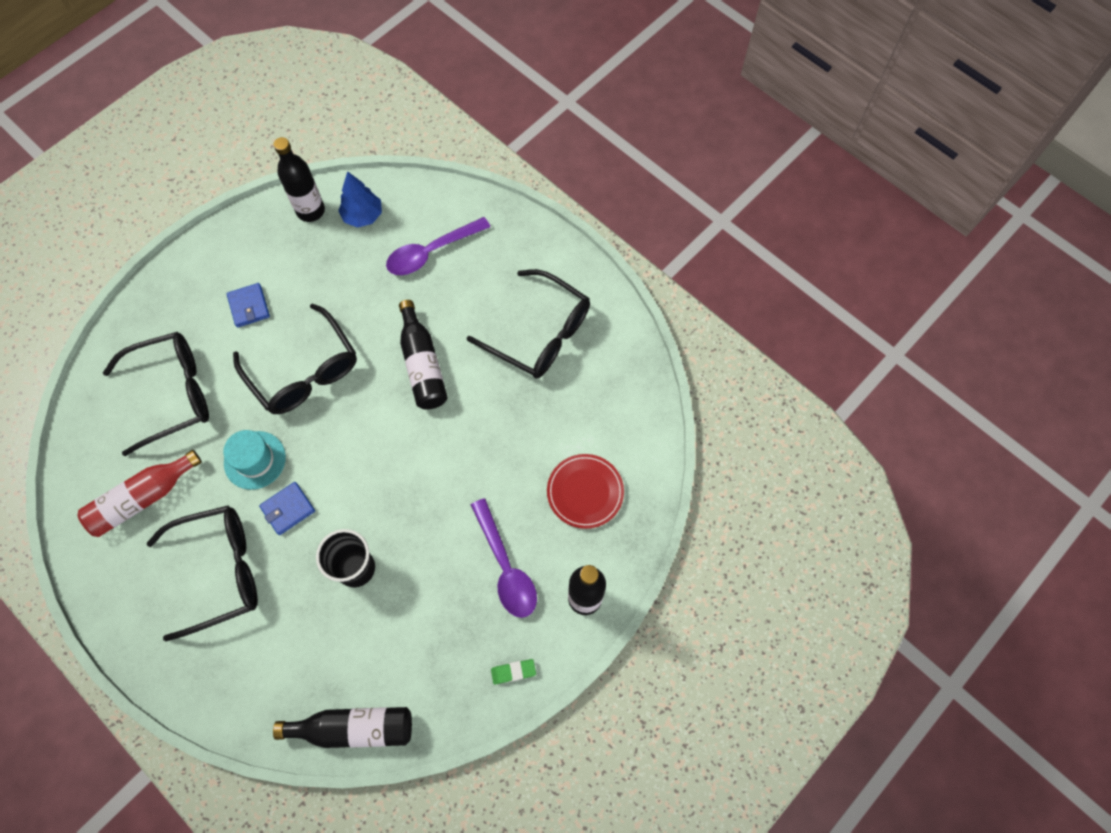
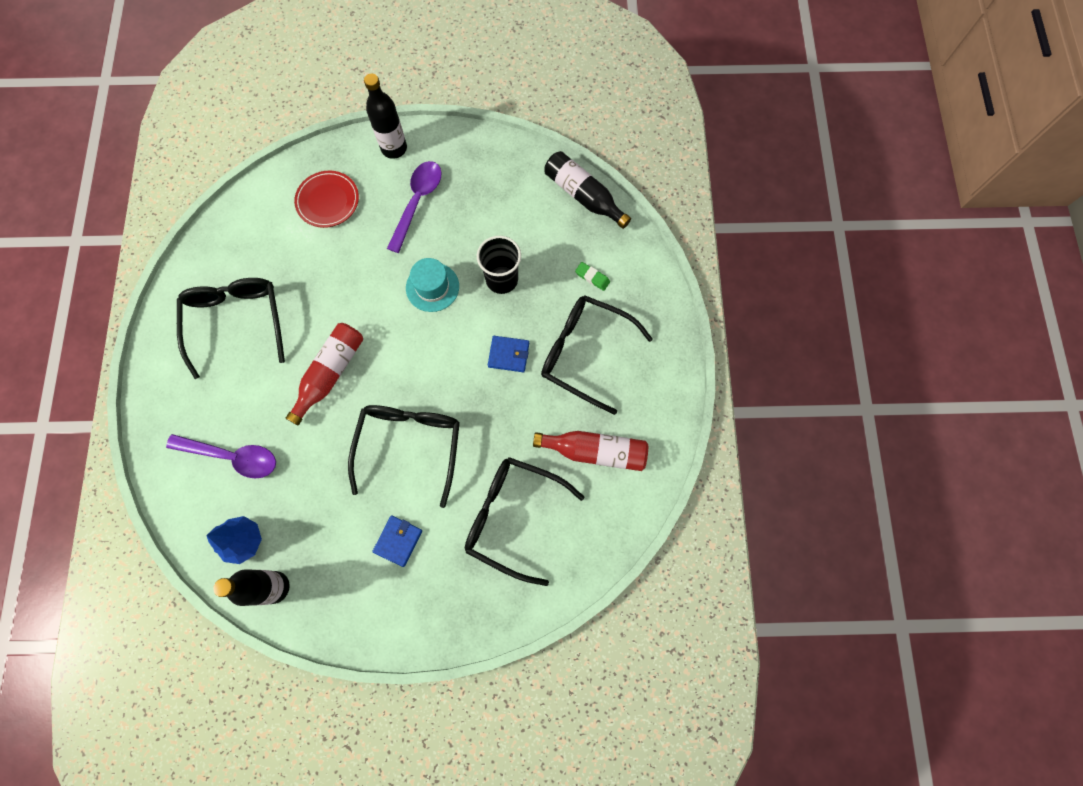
camera: 135 degrees left, 5 degrees up
(255, 460) = (500, 409): turquoise hat -> turquoise hat (432, 287)
(422, 365) = (330, 373): black bottle -> red bottle
(513, 672) = (471, 148): green eraser -> green eraser (592, 277)

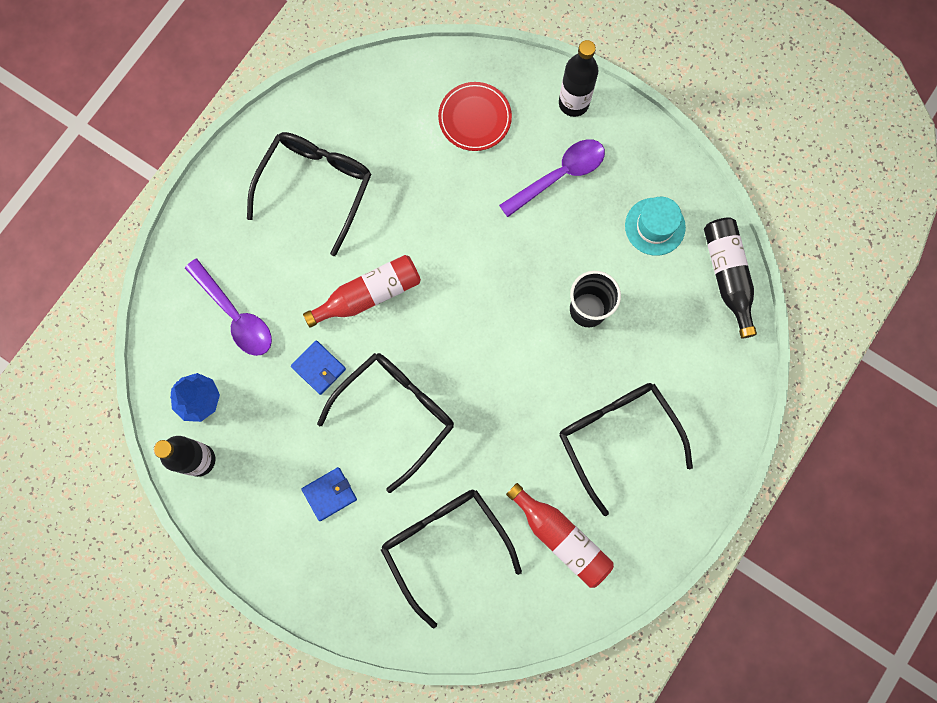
camera: 35 degrees right, 5 degrees up
(432, 287) = (517, 273): turquoise hat -> turquoise hat (655, 226)
(508, 355) = (544, 389): blue wallet -> blue wallet (319, 368)
(592, 277) = (677, 366): green eraser -> none

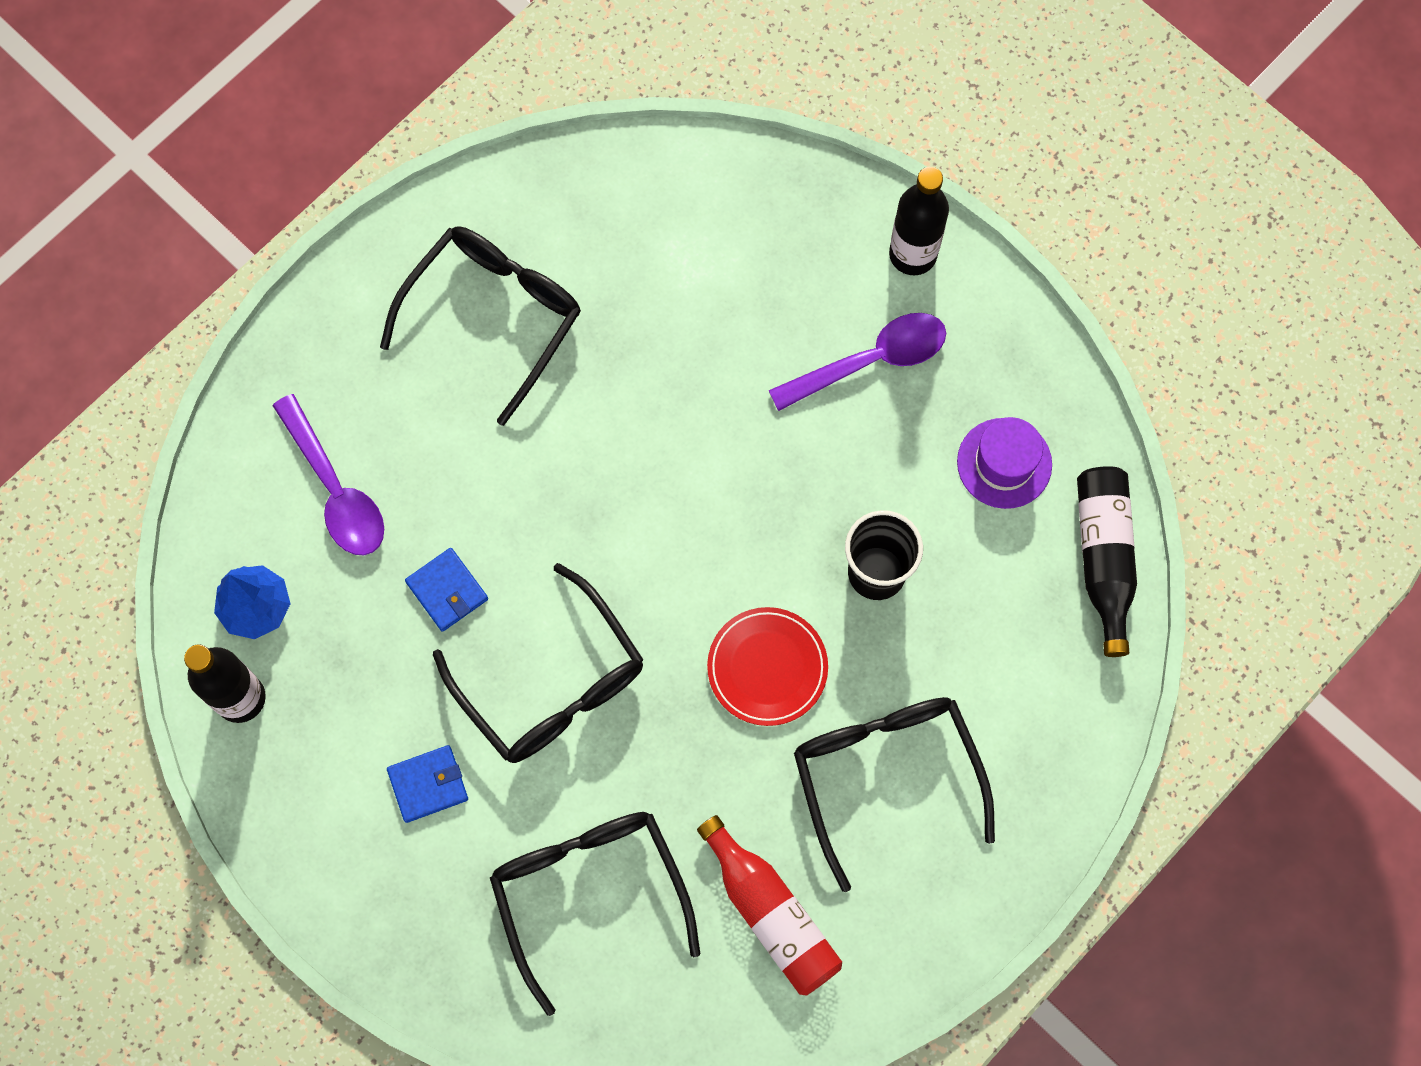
camera: 10 degrees right, 5 degrees down
(369, 295) = (544, 493): red bottle -> none
(395, 414) = (550, 681): black glasses -> black glasses turned 90 degrees clockwise
(475, 118) = (756, 252): red plate -> red plate (767, 668)
(655, 226) = (1004, 463): turquoise hat -> purple hat

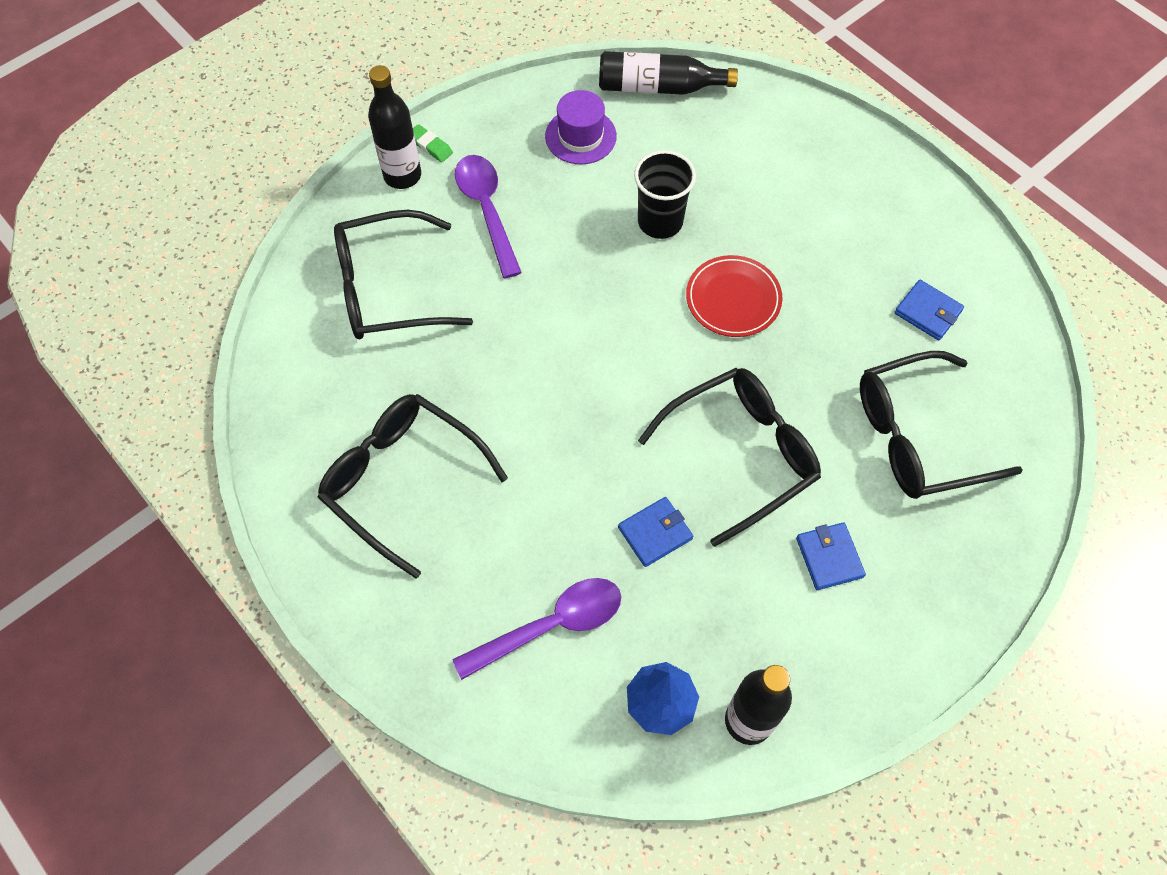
camera: 85 degrees left, 10 degrees down
(771, 914) = (928, 312): red bottle -> blue wallet
(887, 777) = (820, 229): black glasses -> black glasses (389, 289)
(964, 280) = (430, 146): none -> green eraser

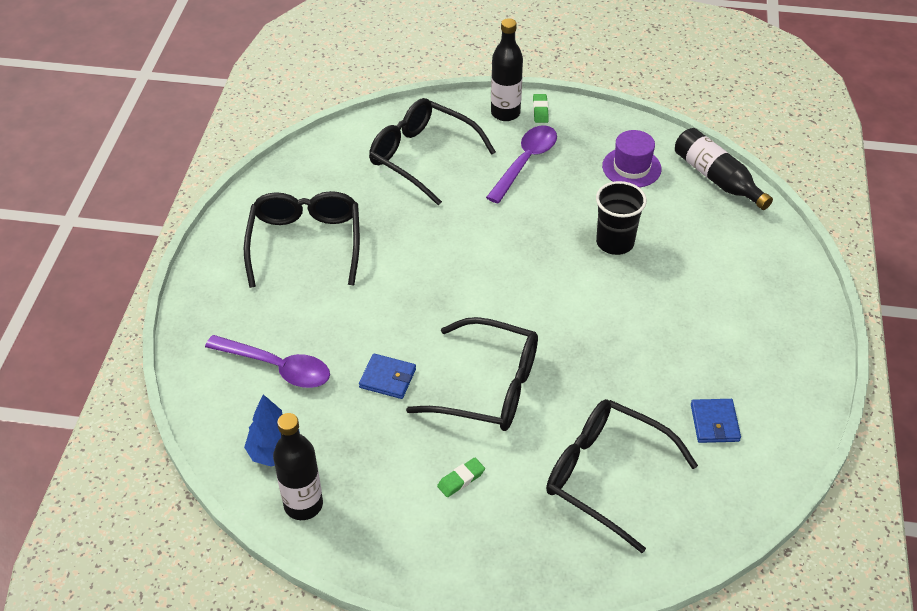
camera: 50 degrees right, 15 degrees down
(733, 299) = (600, 313): red plate -> none
(829, 557) = (461, 479): blue wallet -> green eraser

